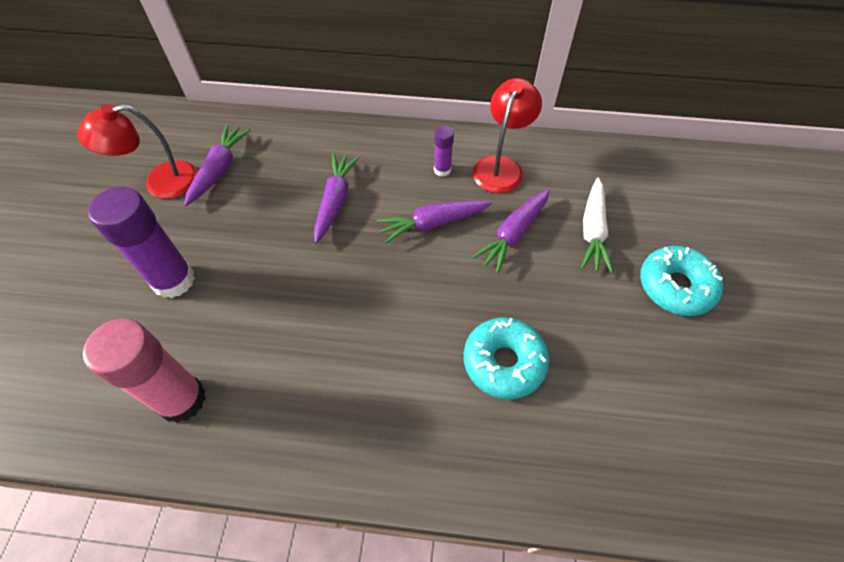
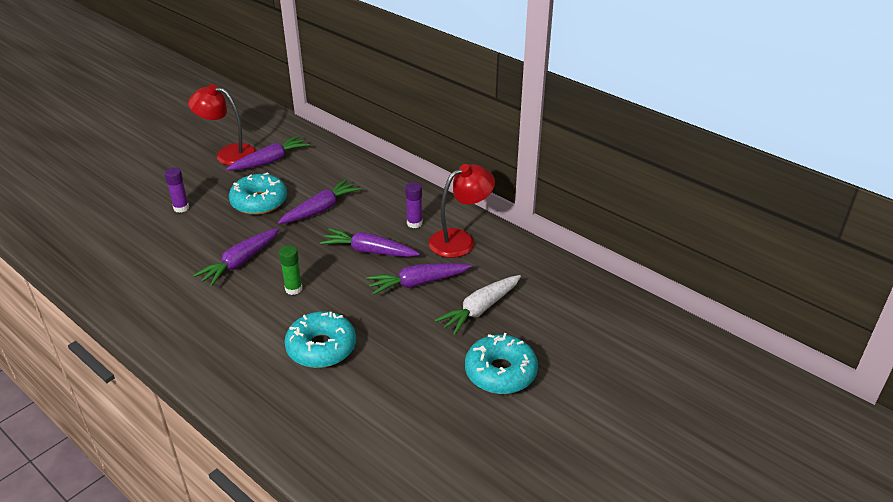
camera: 35 degrees right, 20 degrees down
(174, 280) = (181, 208): purple glue stick -> purple glue stick, size x0.49
(182, 399) = (123, 267): pink glue stick -> none
(259, 225) = (259, 202): none -> turquoise donut
(316, 312) = (240, 262): none -> purple carrot
(405, 310) = (293, 289): none -> green glue stick

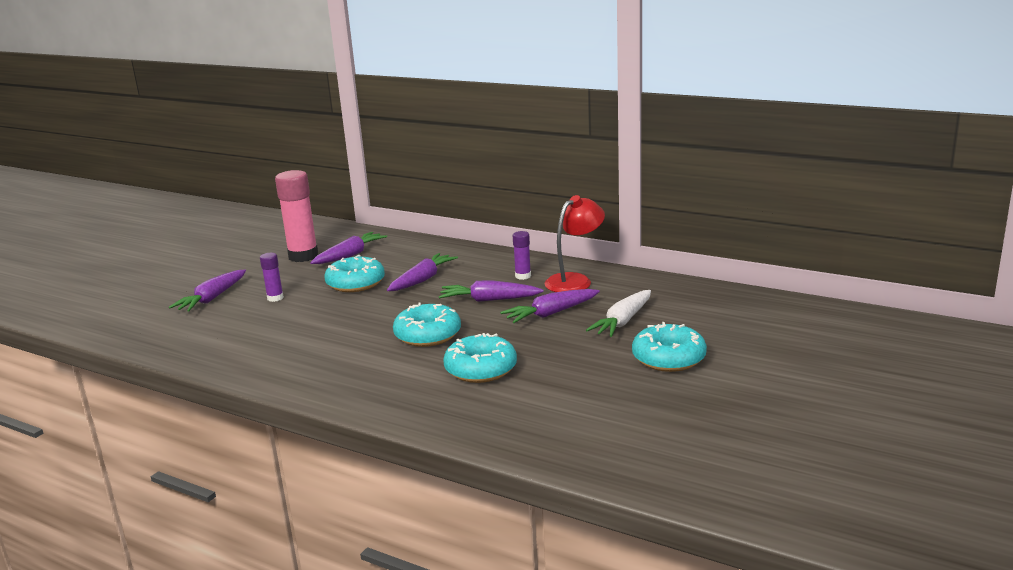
camera: 10 degrees left, 15 degrees down
(228, 154) = (303, 256): red lamp -> pink glue stick
(240, 262) = (361, 325): purple carrot -> purple carrot (212, 298)
(293, 289) = (427, 335): green glue stick -> turquoise donut

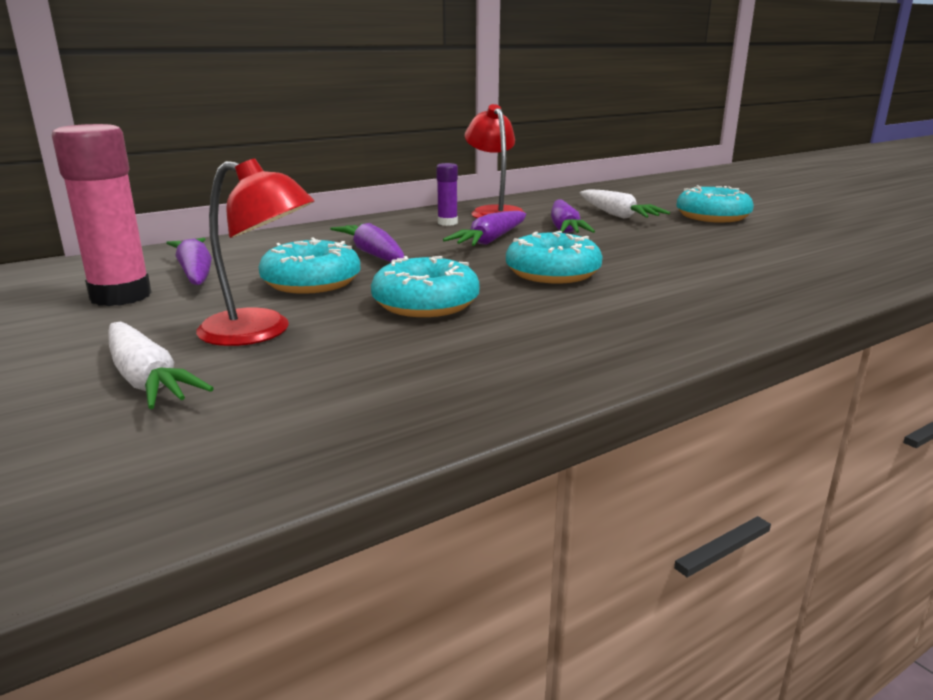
camera: 65 degrees left, 0 degrees up
(212, 298) = (147, 380): purple carrot -> white carrot
(275, 298) = (260, 332): purple glue stick -> red lamp
(481, 369) = (677, 266): turquoise donut -> turquoise donut (425, 304)

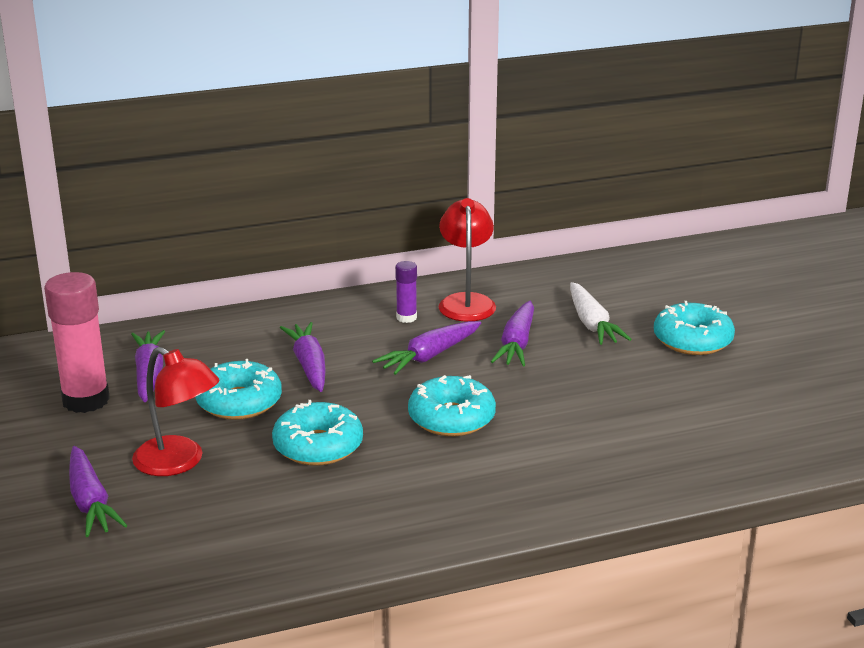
camera: 15 degrees right, 5 degrees up
(147, 380) = (90, 502): white carrot -> purple carrot

